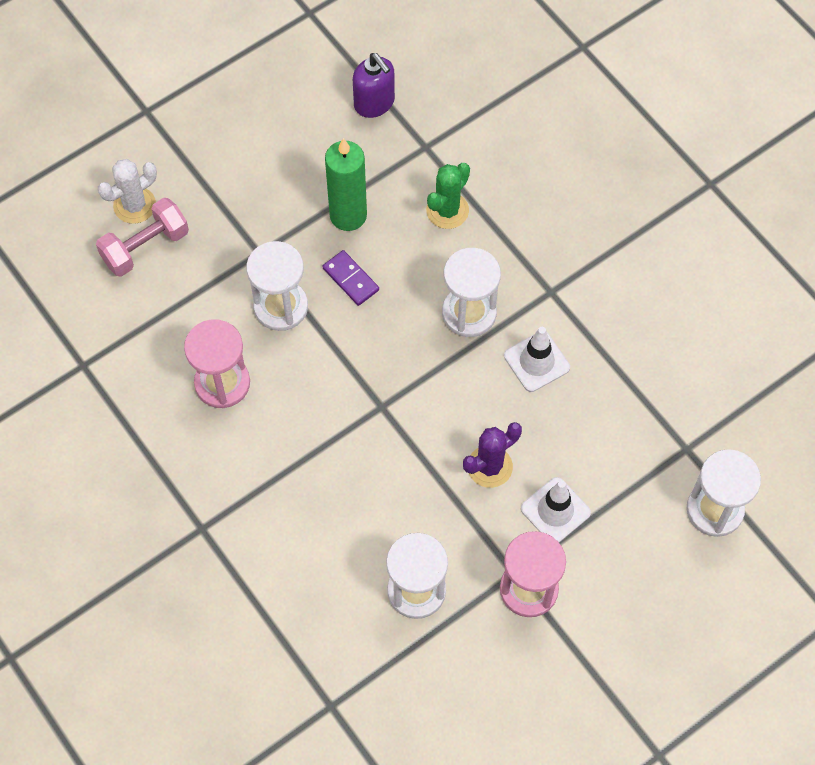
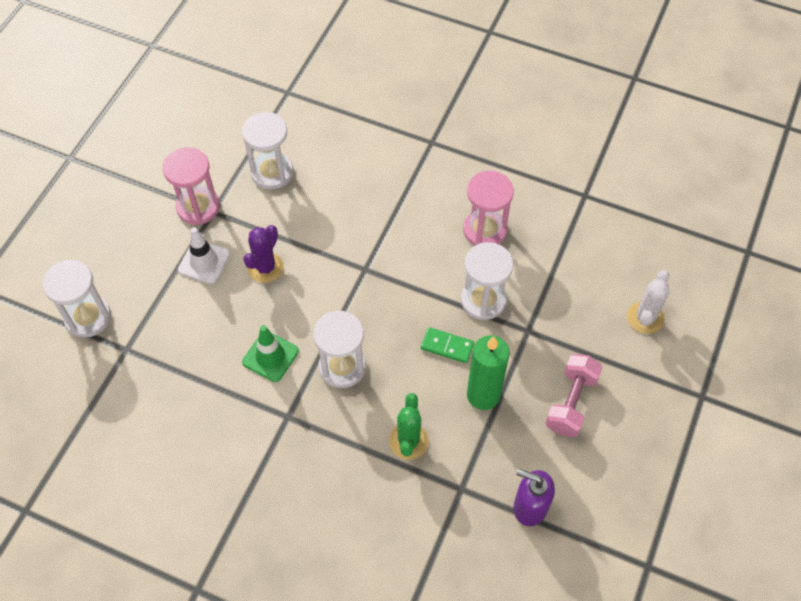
camera: 150 degrees right, 5 degrees down
(145, 247) = (611, 292): pink dumbbell -> pink dumbbell (571, 402)
(351, 279) = (447, 346): purple domino -> green domino
(536, 361) = (270, 356): white traffic cone -> green traffic cone

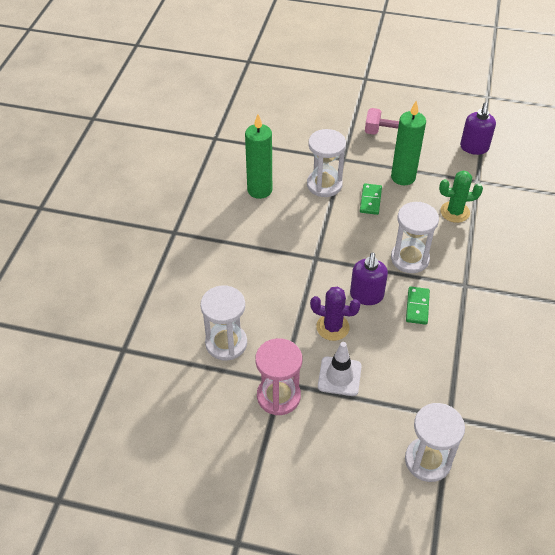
camera: 100 degrees left, 10 degrees down
(270, 356) = (417, 306): green traffic cone -> green domino
(299, 309) = (366, 296): none -> purple soap dispenser
(485, 230) = (259, 190): pink hourglass -> green candle
(645, 318) = (314, 104): white cactus -> none

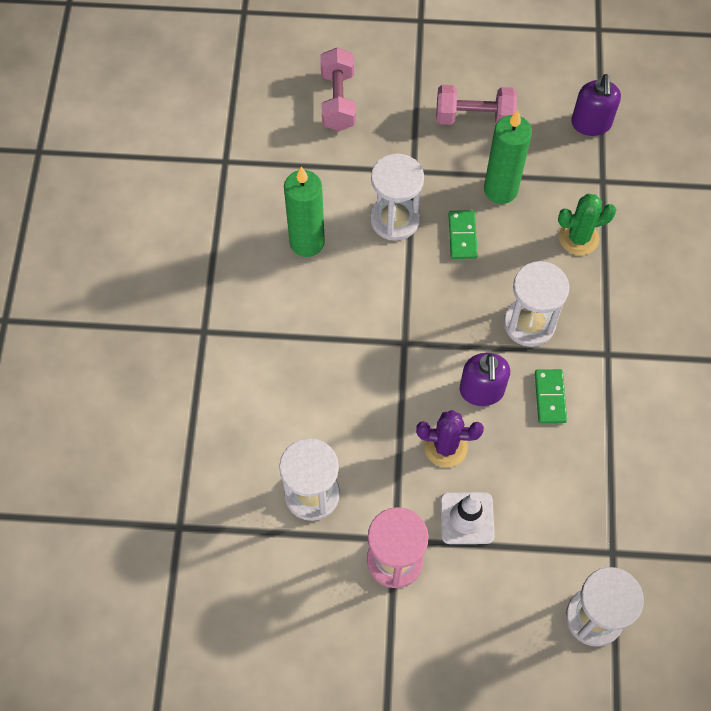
camera: 10 degrees left, 15 degrees up
(299, 114) = (338, 100): none -> pink dumbbell

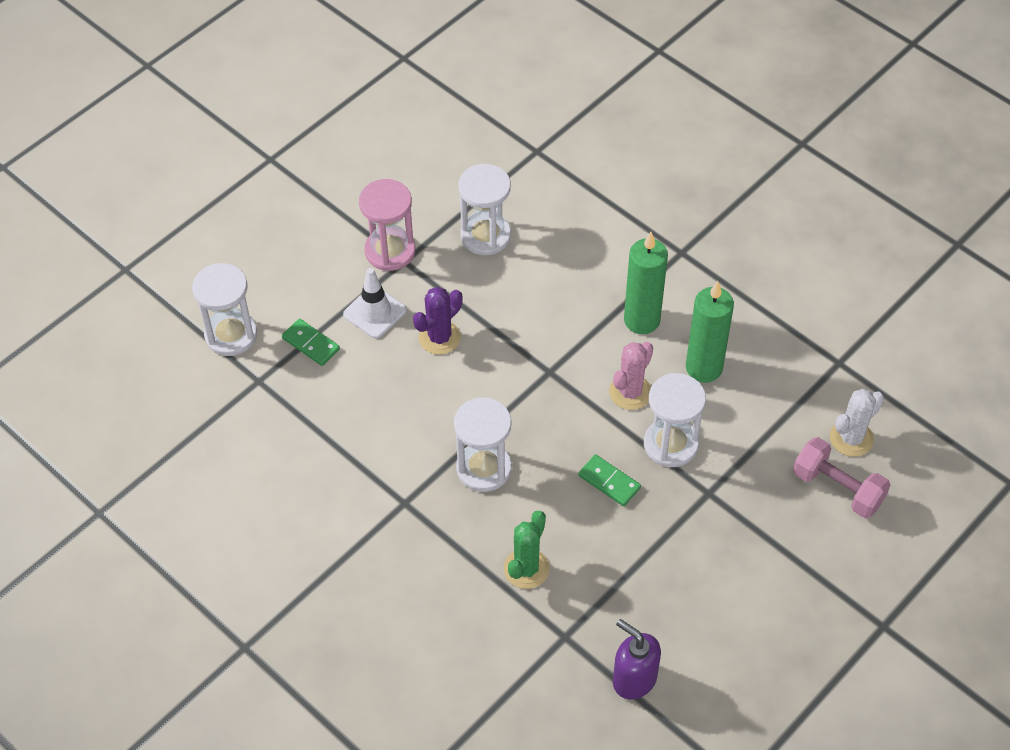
camera: 130 degrees right, 10 degrees down
(288, 116) = (851, 438): none -> white cactus
(373, 275) = (630, 392): none -> pink cactus
(474, 117) = (726, 585): pink dumbbell -> none
(481, 391) = (460, 392): purple soap dispenser -> none
(500, 190) = (629, 546): green candle -> green candle (642, 320)
(550, 397) = (409, 434): green domino -> green domino (310, 344)

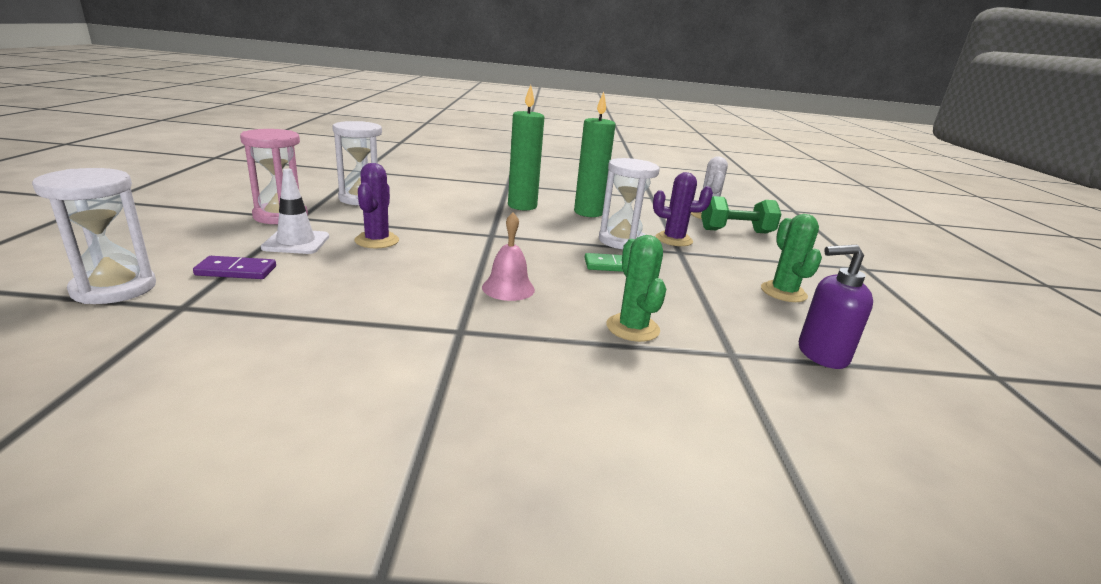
camera: 45 degrees left, 30 degrees down
(310, 344) = (236, 271): green domino -> purple domino
(484, 468) = (508, 288): white hourglass -> pink bell
(630, 392) = (561, 230): pink cactus -> none
(722, 604) = (783, 292): none -> green cactus
(733, 468) = (674, 239): none -> purple cactus
(837, 488) = (736, 231): pink dumbbell -> green dumbbell

